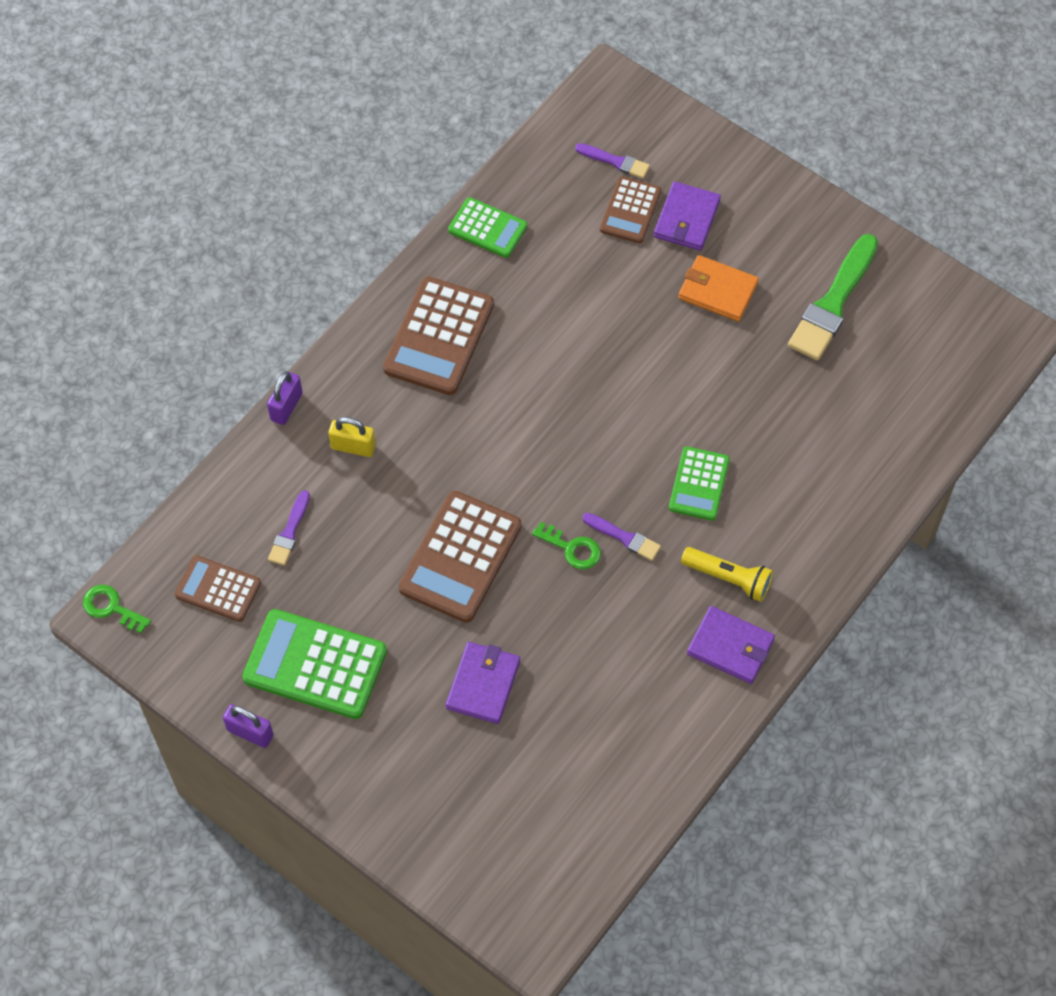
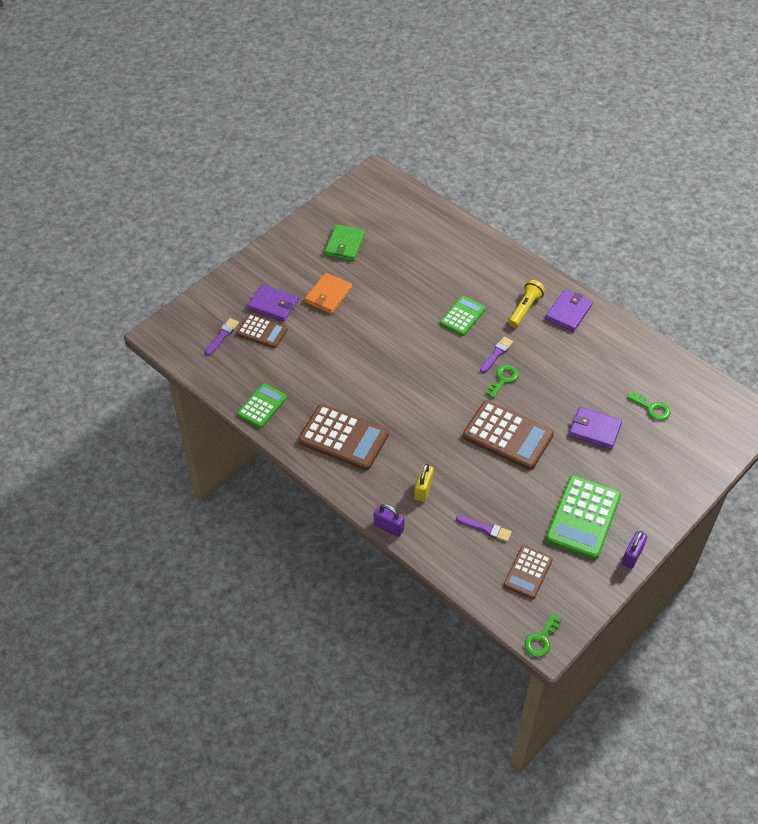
camera: 85 degrees left, 10 degrees down
(535, 774) = (652, 408): none -> green key
(699, 484) = (462, 316): green calculator -> green calculator turned 75 degrees counterclockwise
(833, 303) = (345, 245): green brush -> green wallet

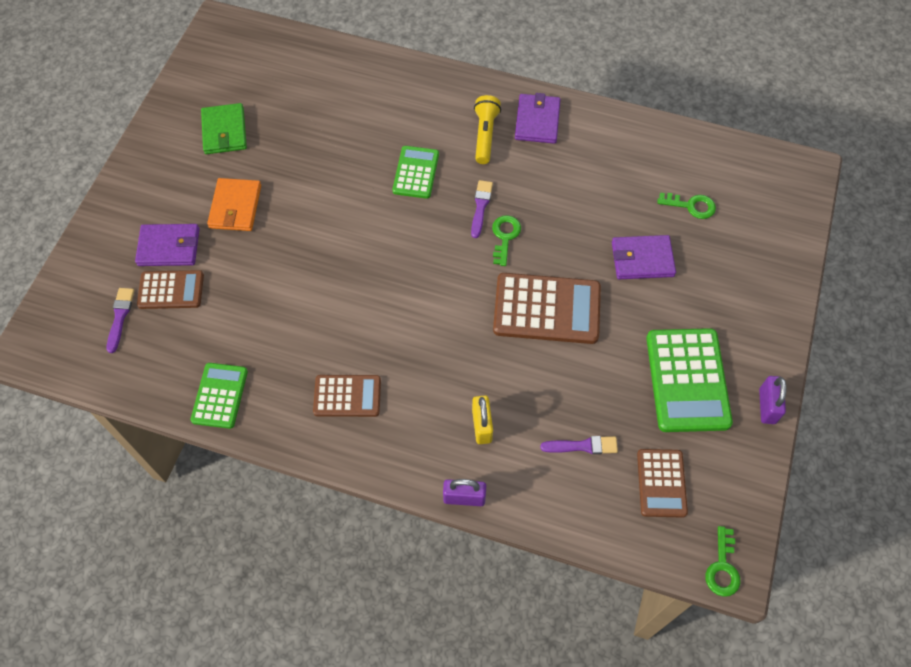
camera: 25 degrees left, 10 degrees up
(343, 437) = (347, 396): brown calculator -> brown calculator, size x0.60

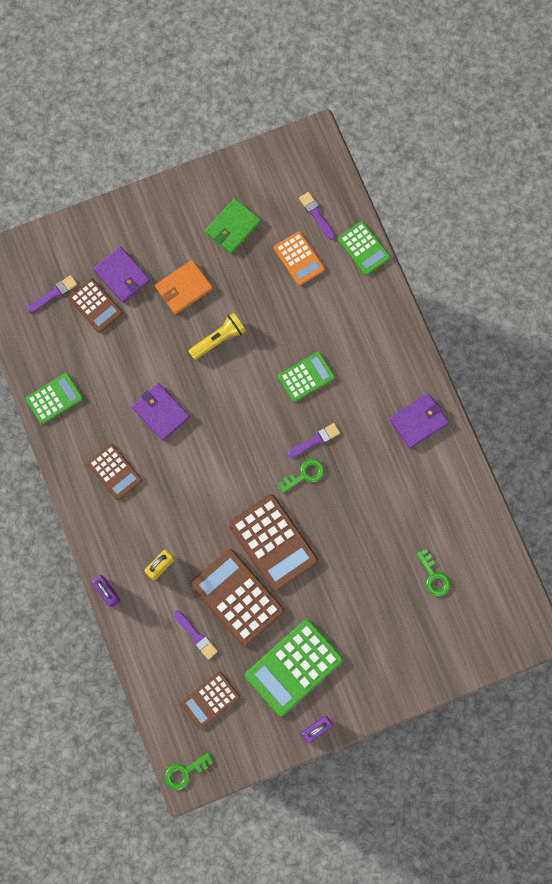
camera: 50 degrees right, 15 degrees up
(282, 66) = (316, 214): none -> purple brush
(306, 104) = (299, 258): none -> orange calculator
(347, 55) = (364, 248): none -> green calculator
(485, 135) = (376, 396): yellow flashlight -> yellow flashlight (218, 339)
(574, 379) = (237, 597): none -> brown calculator
(642, 259) = (362, 575): purple wallet -> purple wallet (160, 412)

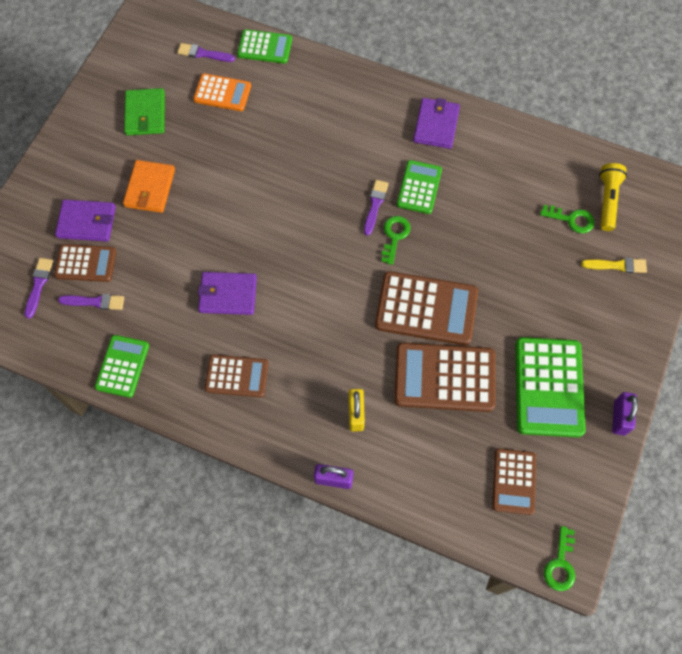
camera: 45 degrees left, 10 degrees down
(196, 636) = (446, 441): purple brush -> purple brush (95, 302)
(218, 339) = (218, 200): yellow flashlight -> yellow flashlight (607, 200)
(306, 377) = (318, 167): green calculator -> green calculator (419, 187)
(428, 636) = (617, 265): none -> yellow brush

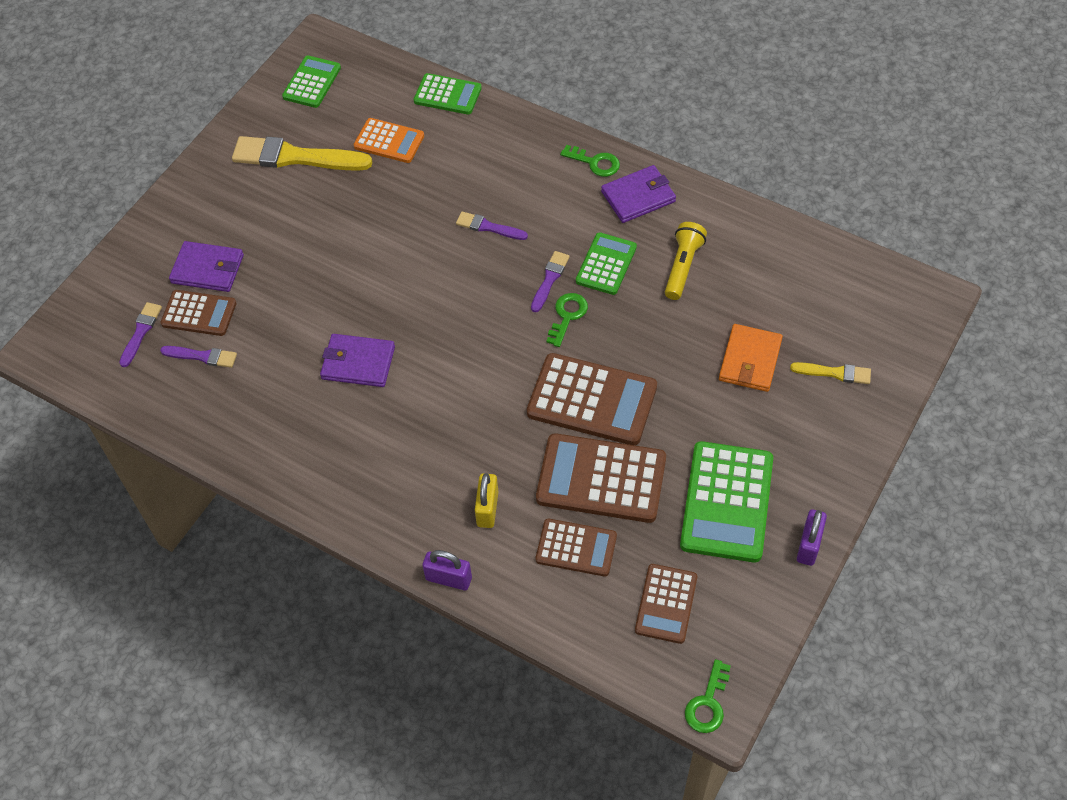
camera: 10 degrees right, 10 degrees down
(122, 366) = (222, 429): green calculator -> green calculator (312, 82)
(145, 114) = (295, 157): green wallet -> yellow brush
(150, 188) = (287, 238): orange wallet -> orange wallet (750, 360)
(203, 54) = (374, 96): purple brush -> purple brush (488, 227)
(237, 376) = (353, 453): brown calculator -> brown calculator (576, 548)
(436, 125) = (638, 196): purple wallet -> purple wallet turned 45 degrees clockwise
(571, 219) = (787, 316): green key -> green key (595, 162)
(607, 200) = (835, 298): yellow flashlight -> yellow flashlight (682, 267)

